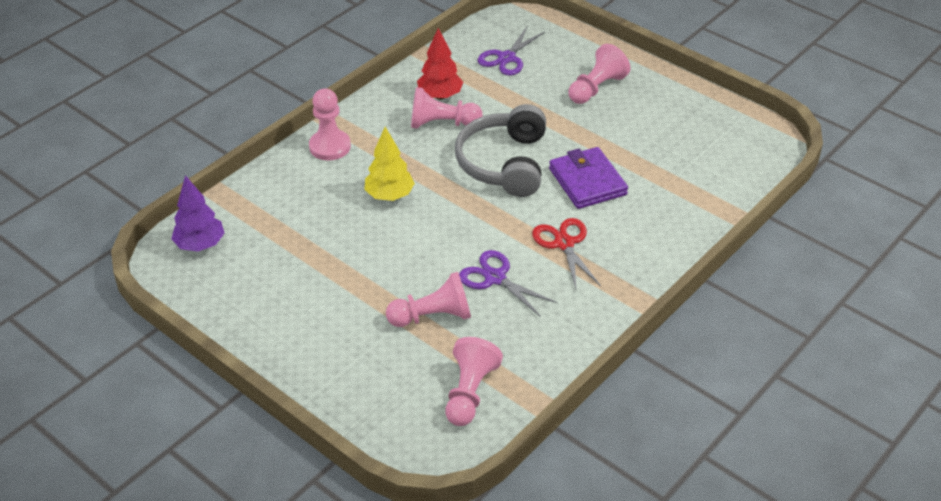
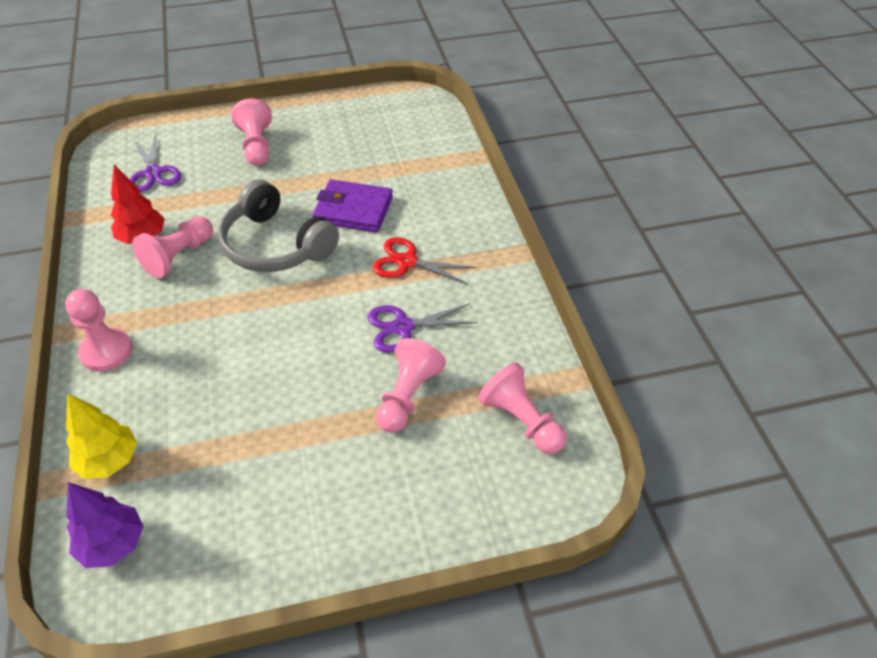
camera: 55 degrees left, 5 degrees up
(390, 196) = (225, 343): yellow tree -> yellow tree (109, 461)

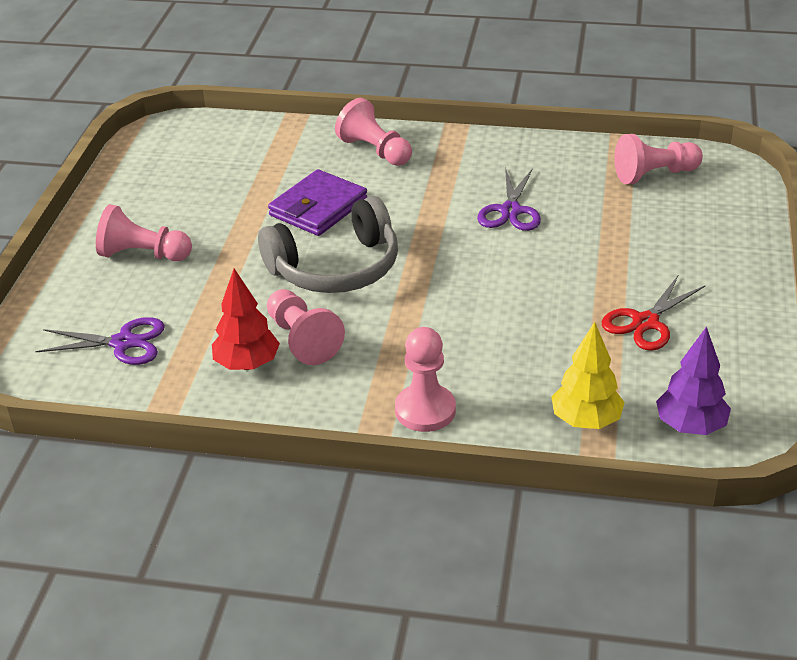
camera: 65 degrees left, 10 degrees down
(407, 262) = (423, 191): red scissors -> red scissors (645, 322)
(408, 396) = (597, 225): pink pawn -> pink pawn (375, 151)

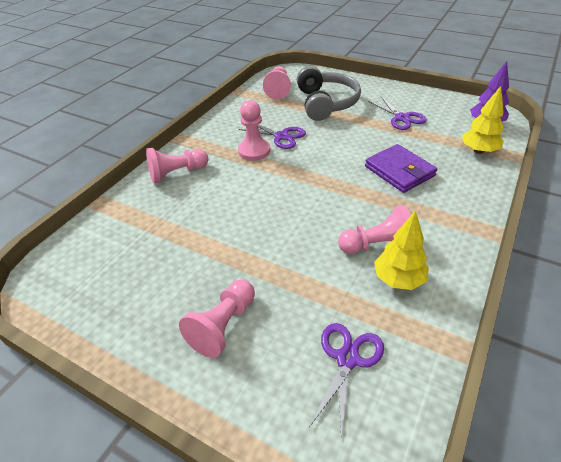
camera: 70 degrees left, 5 degrees up
(247, 364) = (398, 279): red tree -> yellow tree
(318, 208) = (225, 210): purple wallet -> purple wallet (399, 171)
(336, 267) = (301, 214): grey headphones -> grey headphones (326, 103)
(425, 410) = (463, 203): pink pawn -> pink pawn (254, 151)
(645, 322) = (401, 118): red scissors -> purple scissors

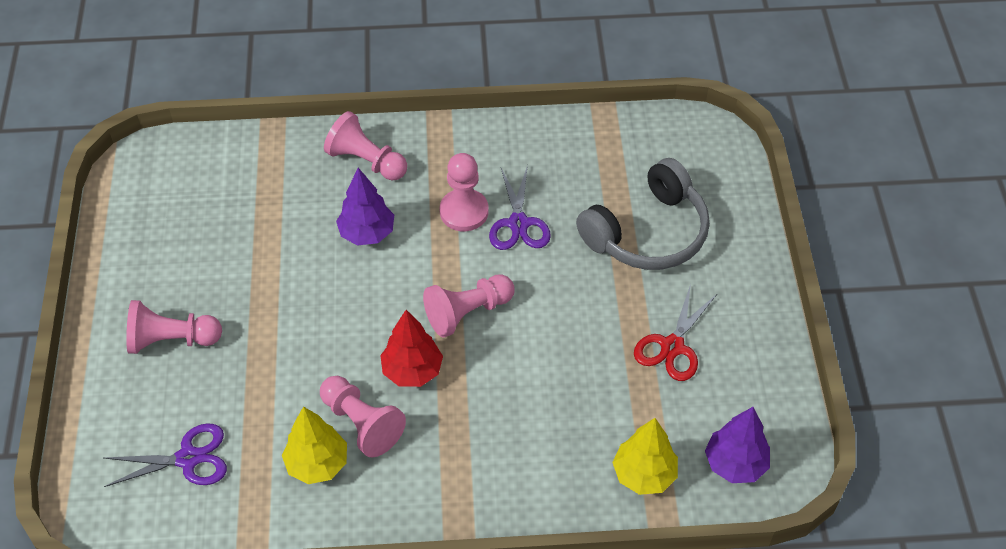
camera: 55 degrees right, 10 degrees up
(230, 191) = (367, 233): none -> purple tree
(278, 90) = (643, 154): pink pawn -> pink pawn (467, 312)
(351, 208) = (412, 371): none -> red tree
(399, 171) = (526, 393): purple wallet -> none
(401, 118) = (672, 346): purple scissors -> red scissors

